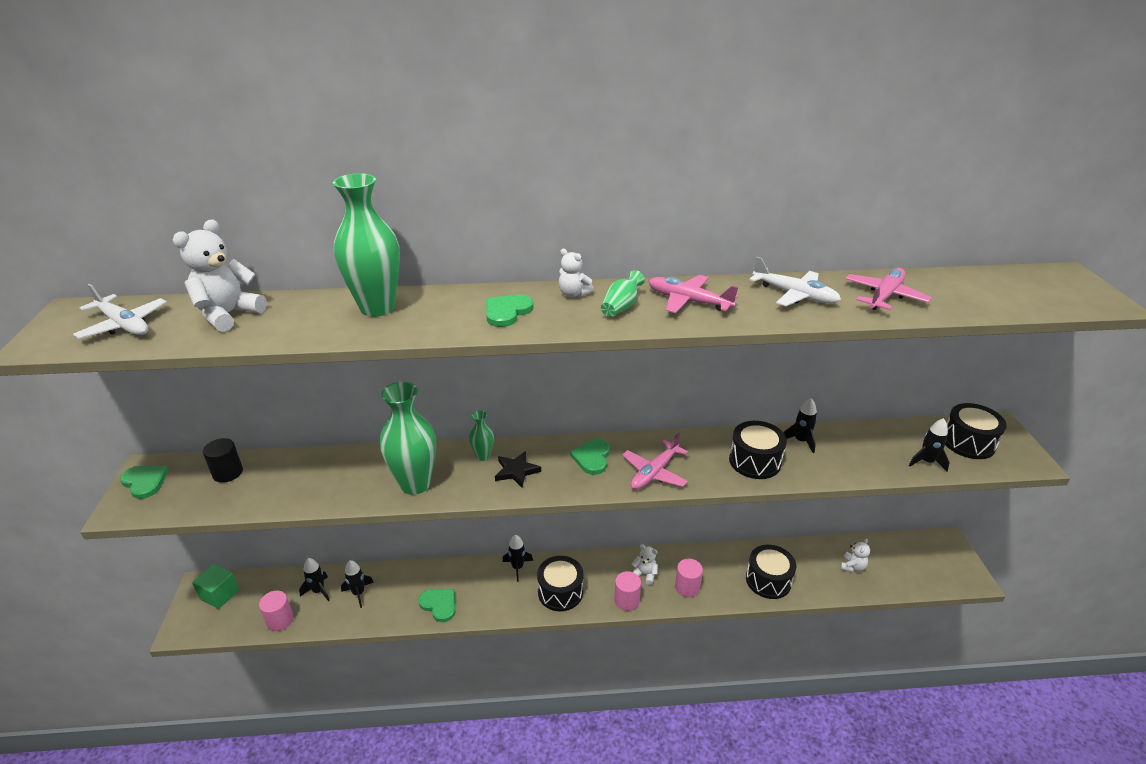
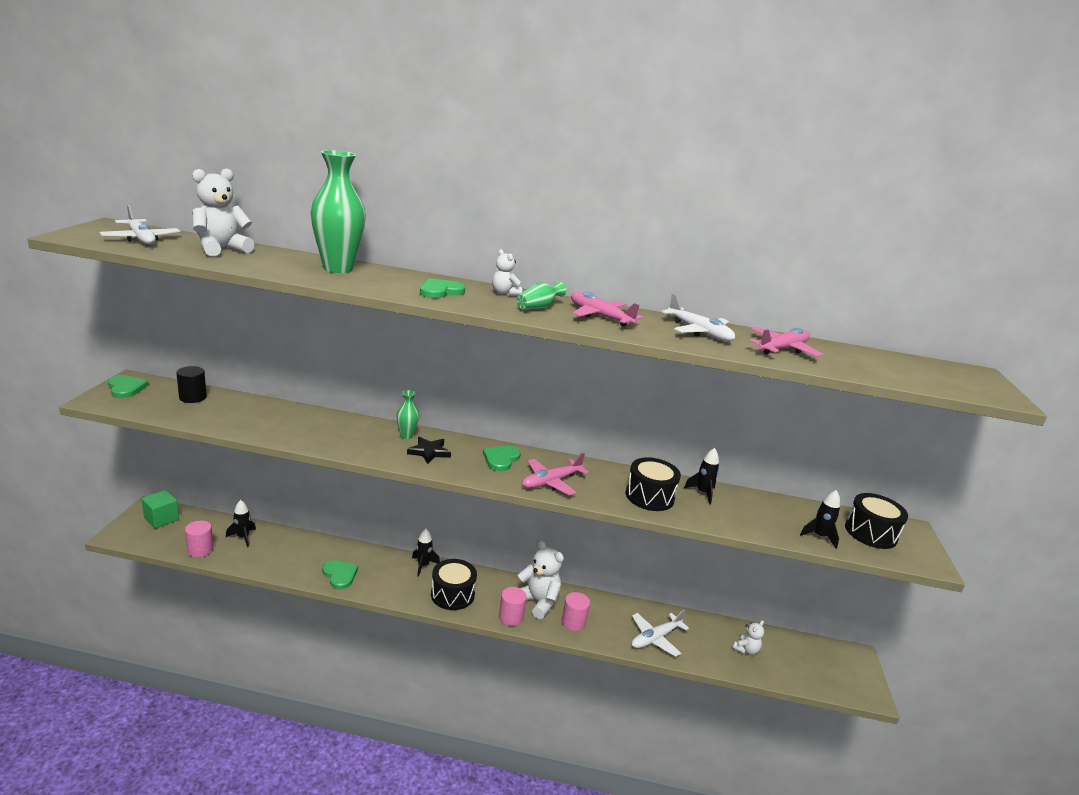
camera: 10 degrees right, 10 degrees down
(358, 593) = (275, 548): black rocket -> none
(415, 484) = (338, 440): green vase -> none
(645, 574) = (538, 602): white teddy bear -> white teddy bear, size x1.82
(768, 580) = (655, 638): black drum -> white plane

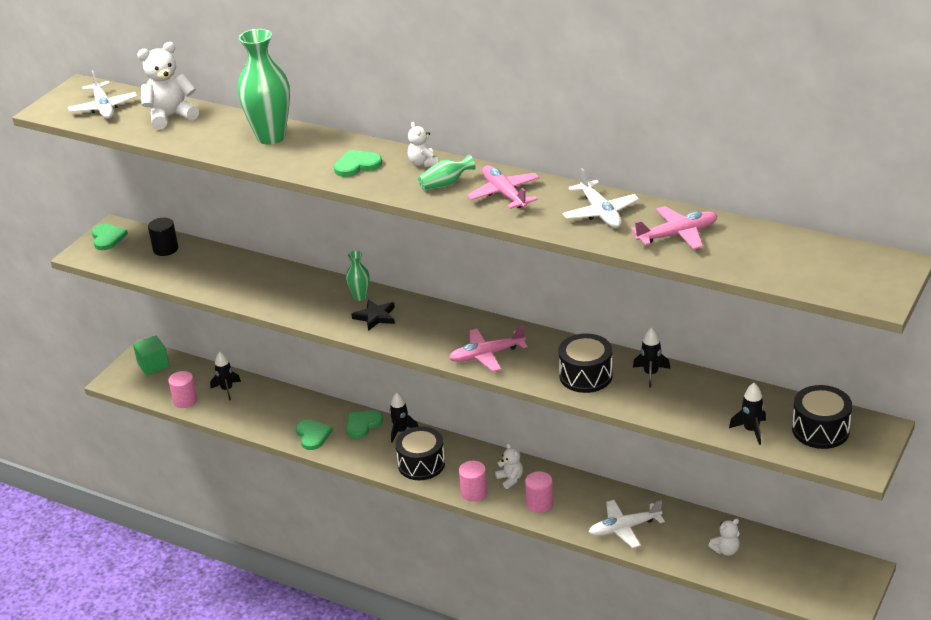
camera: 25 degrees right, 10 degrees up
(501, 459) = (447, 327): green heart -> green heart (362, 424)
(538, 602) = (510, 479): white teddy bear -> white teddy bear, size x0.55

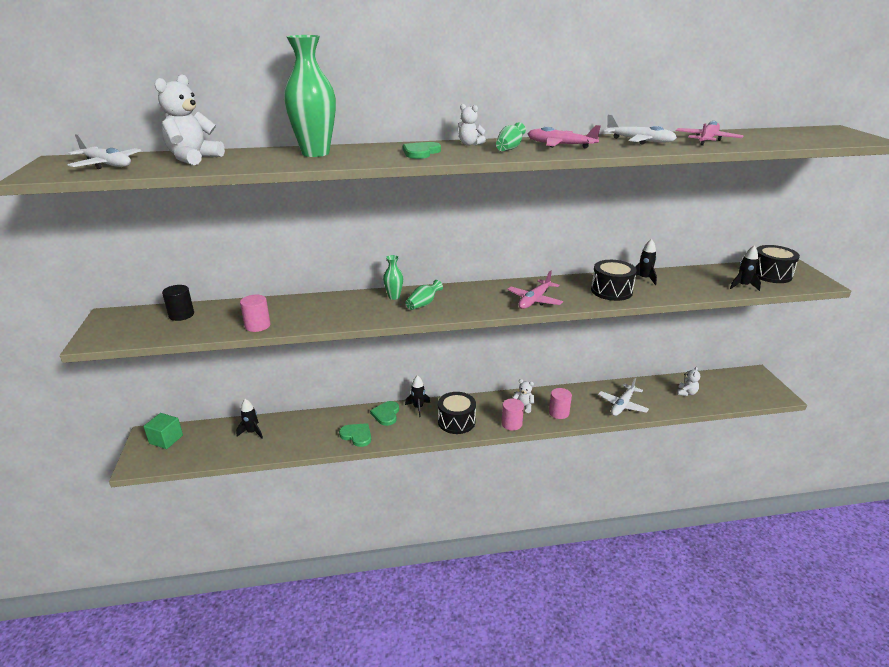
camera: 40 degrees left, 5 degrees down
(107, 238) = (110, 323): green heart -> none
(185, 400) = (222, 453): pink cylinder -> pink cylinder (257, 325)
(375, 317) = (423, 304): black star -> green vase

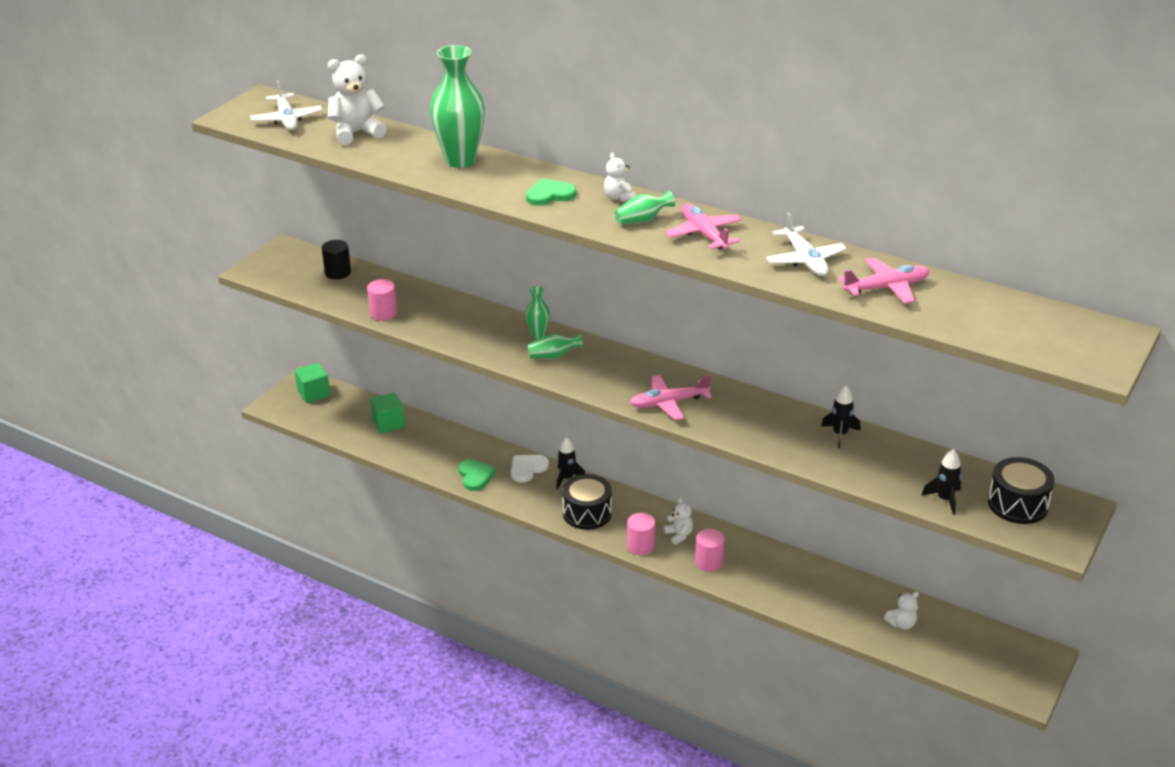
camera: 40 degrees right, 5 degrees up
(252, 432) = (388, 423): black rocket -> green cube
(386, 414) = (527, 469): green heart -> white heart
(611, 291) = (772, 431): black drum -> none
(622, 405) = (796, 594): white plane -> none

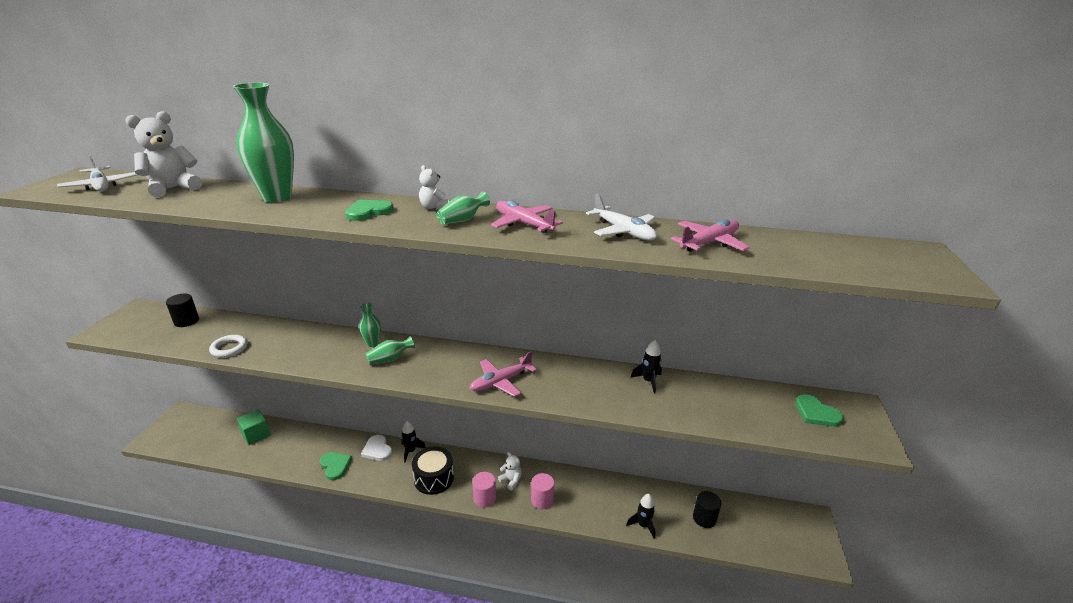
camera: 20 degrees left, 5 degrees down
(313, 393) = (189, 421): green cube -> none
(383, 313) = (229, 348): pink cylinder -> white ring
(527, 469) = (377, 450): white heart -> white heart turned 60 degrees counterclockwise
(901, 624) = (704, 518): white teddy bear -> black cylinder
(945, 499) = (762, 422): black rocket -> black rocket (643, 525)
(1017, 504) = (816, 413): black drum -> green heart

